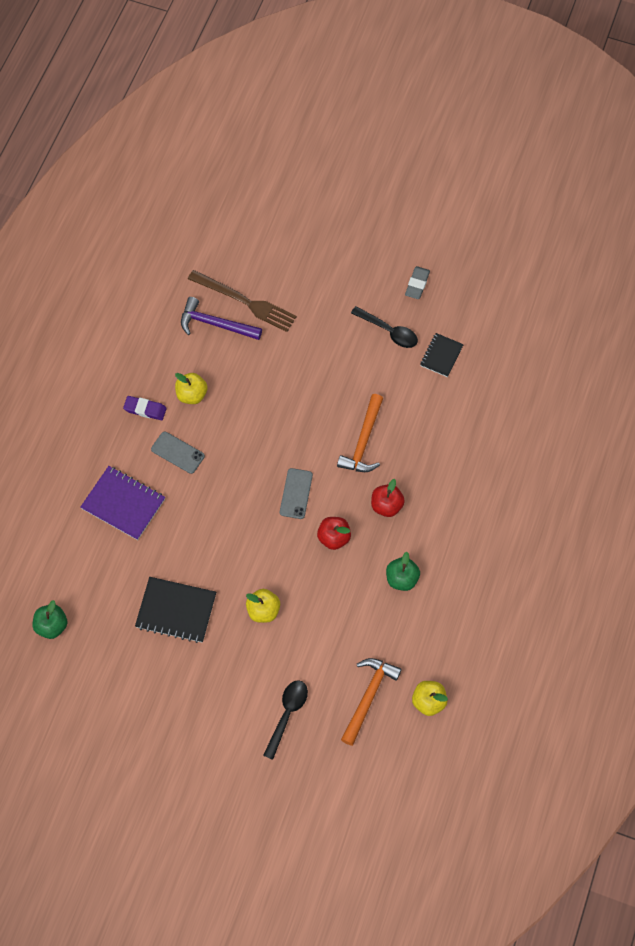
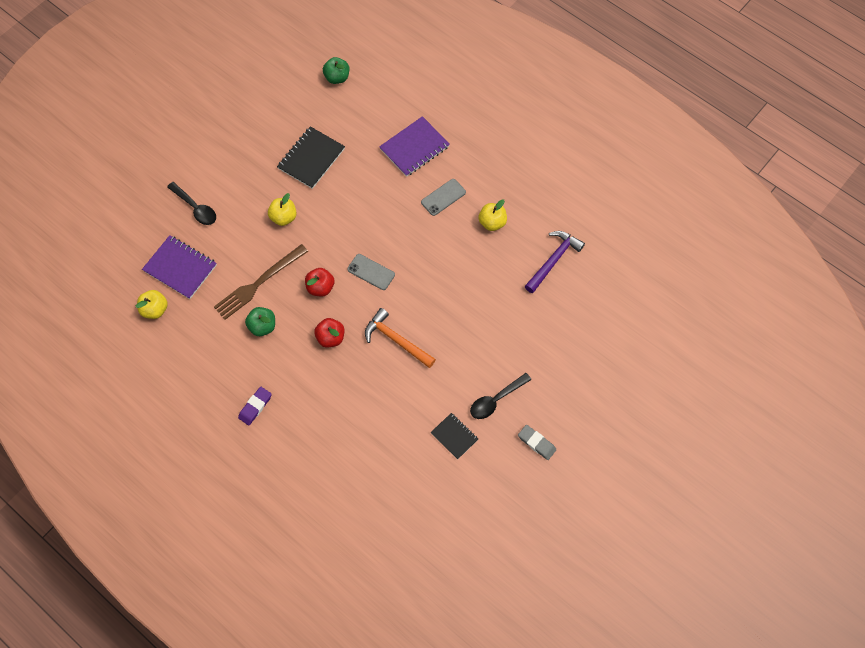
camera: 110 degrees right, 0 degrees up
(145, 409) = (491, 185): purple eraser -> purple eraser (255, 407)
(245, 302) = (568, 290): brown fork -> brown fork (259, 283)
(369, 697) = (180, 268): orange hammer -> purple notebook

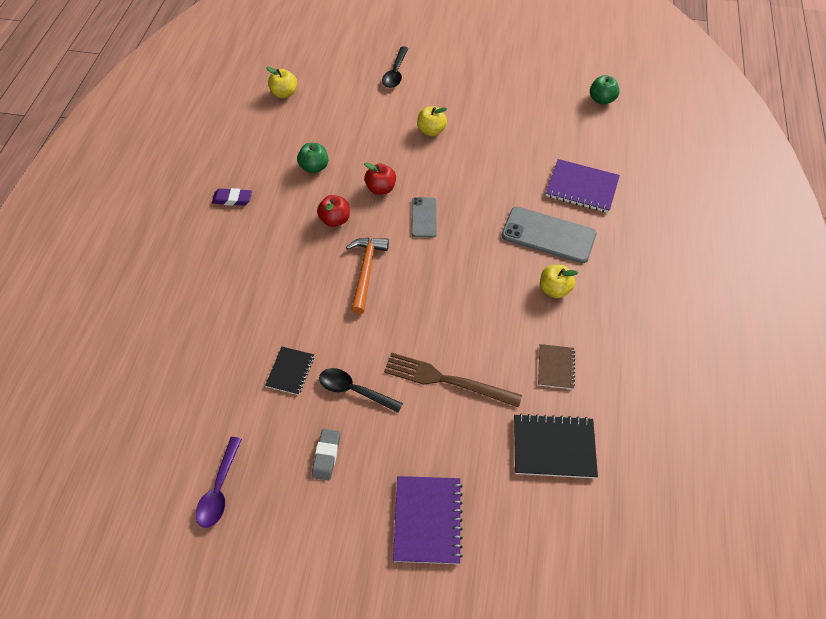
camera: 60 degrees right, 10 degrees down
(180, 268) = (332, 90): purple notebook -> purple notebook (427, 520)
(259, 283) = (354, 145): brown fork -> brown fork (446, 380)
(311, 159) = (504, 121): black notebook -> black notebook (553, 447)
(443, 197) = (548, 235): grey phone -> grey phone, size x1.74
(523, 526) = (219, 489): none -> purple spoon
(553, 260) = (555, 367): purple hammer -> brown notebook

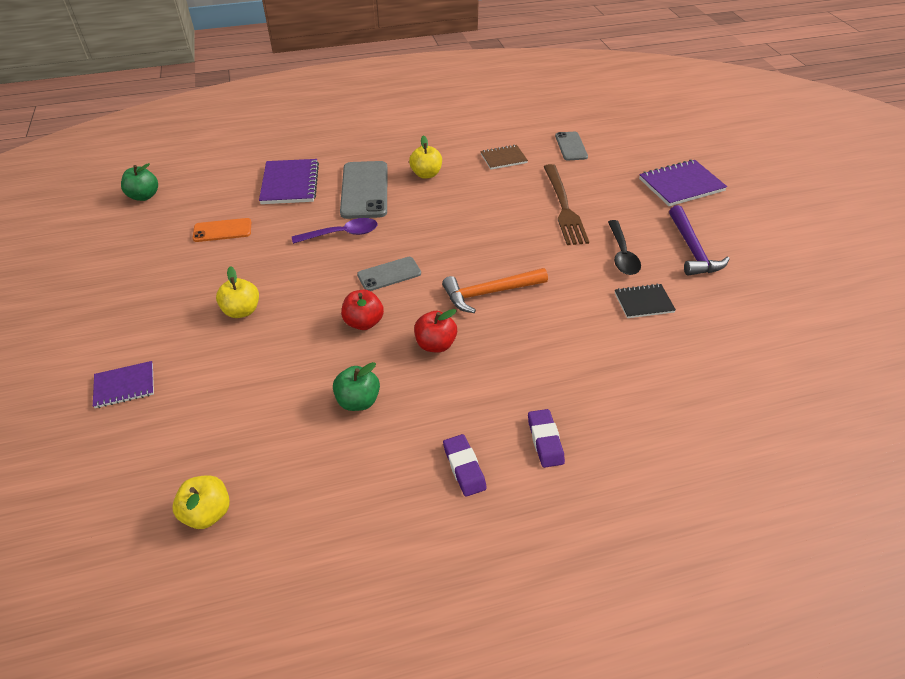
camera: 115 degrees left, 10 degrees down
(219, 489) = (786, 300): purple spoon -> purple spoon (342, 234)
(220, 245) = (545, 440): none -> purple eraser
(326, 456) = (692, 249): grey eraser -> purple hammer
(395, 73) = (124, 386): black spoon -> purple notebook
(531, 135) = (222, 230): none -> orange phone
(553, 447) = (571, 146): black notebook -> grey phone

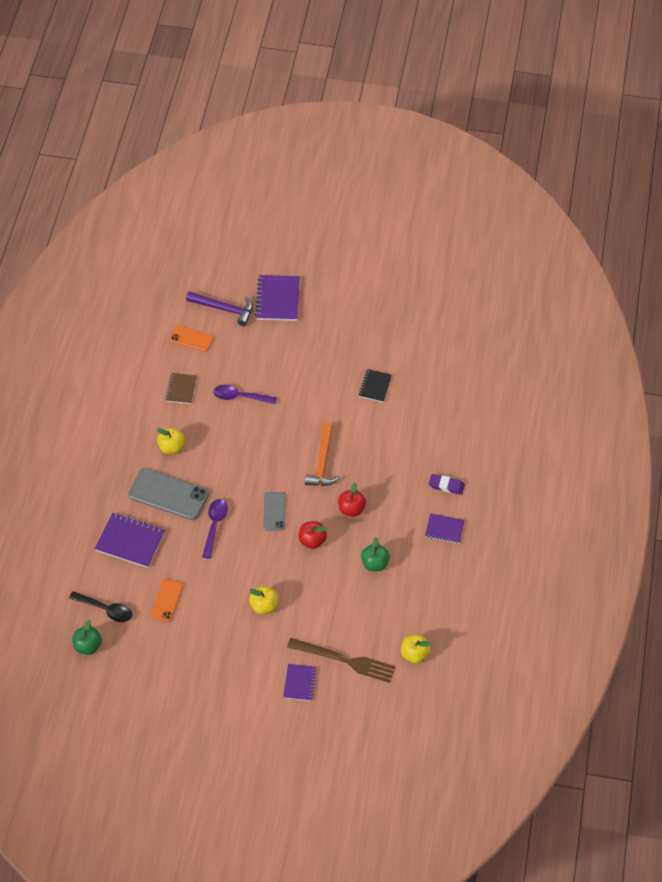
camera: 65 degrees left, 10 degrees up
(464, 467) = (444, 529): purple eraser -> purple notebook
(528, 199) = (240, 397): none -> purple spoon
(564, 207) = (261, 380): brown fork -> brown fork (345, 660)
(571, 146) = (191, 339): grey phone -> orange phone
(622, 254) = (328, 374): black spoon -> black spoon (106, 609)
(692, 249) = (344, 334): purple hammer -> purple hammer (224, 309)

